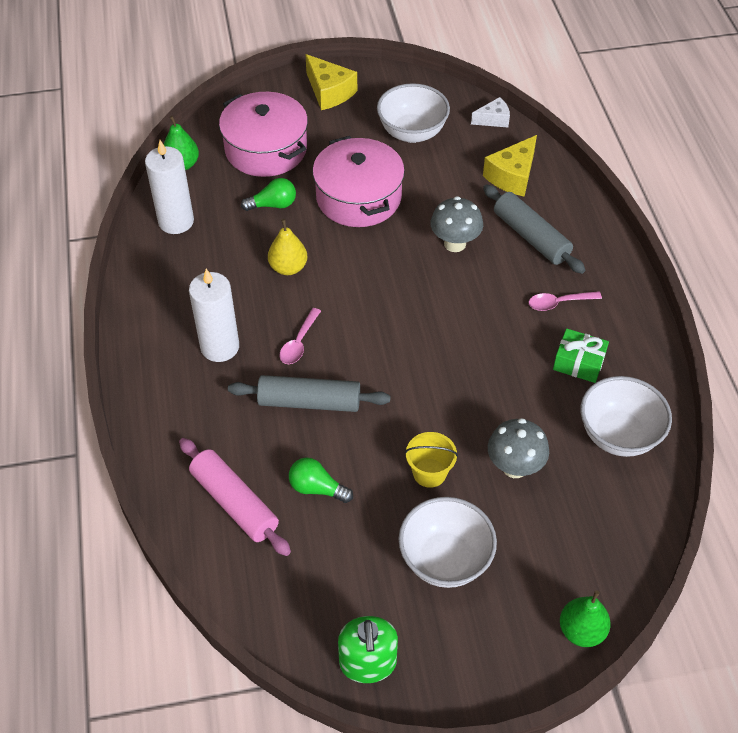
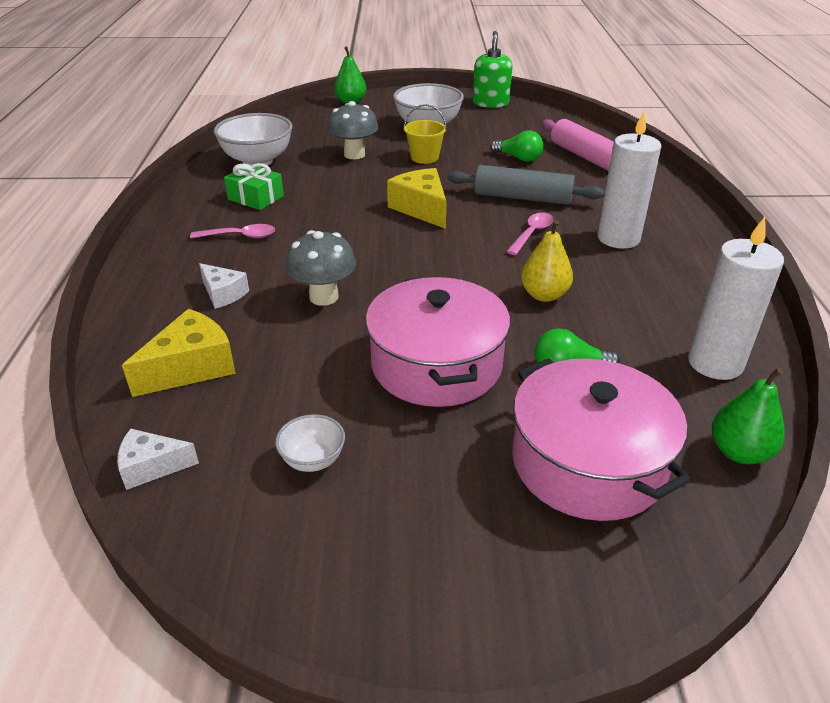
camera: 170 degrees left, 15 degrees down
(329, 92) = (454, 583): yellow cheese -> yellow cheese (421, 208)
(412, 133) = (313, 460): white bowl -> white bowl, size x0.51
(531, 237) = (223, 294): grey rolling pin -> white cheese

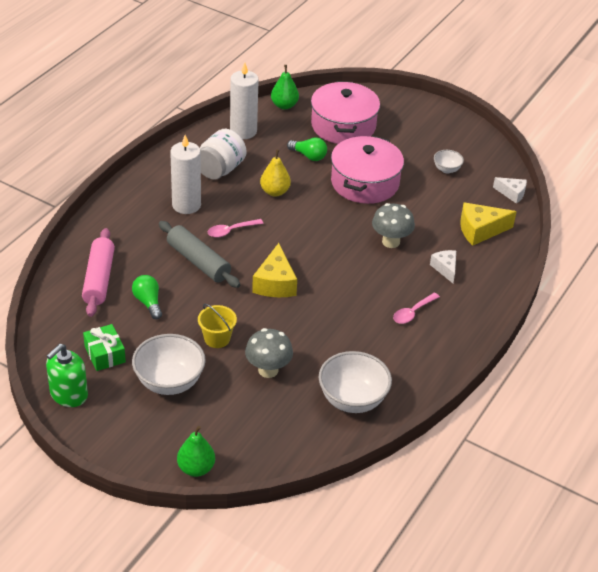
camera: 150 degrees left, 5 degrees up
(240, 236) = (413, 312): pink spoon -> pink spoon turned 75 degrees counterclockwise
(255, 198) = (381, 349): green gift -> green gift (105, 354)
(650, 292) = (220, 169): none -> white jar

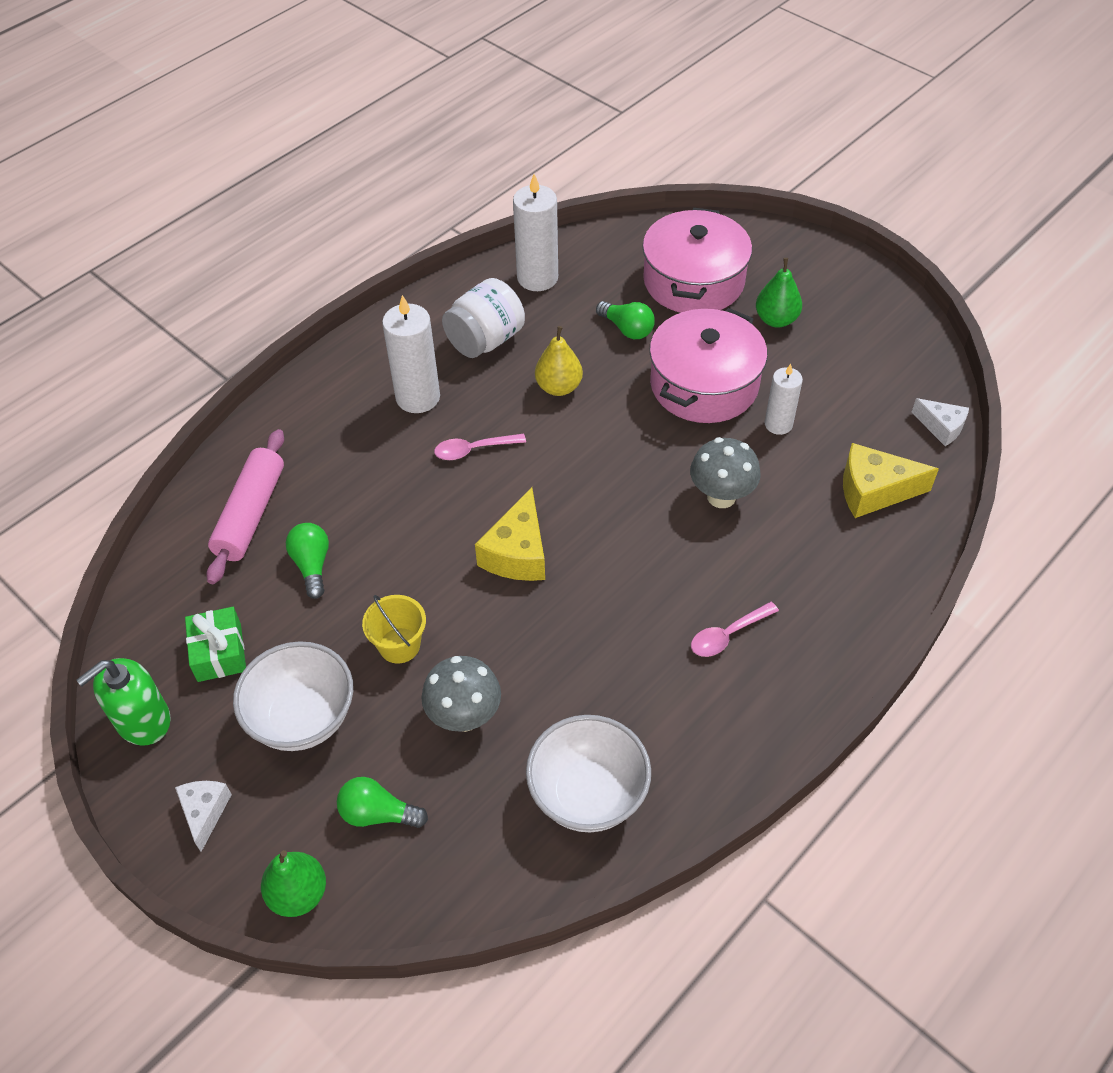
camera: 15 degrees right, 10 degrees up
(198, 261) = (409, 500): grey rolling pin -> none
(231, 424) = (378, 814): none -> green light bulb
(284, 105) = (611, 239): green pear -> green pear (776, 320)
(415, 200) = (778, 424): none -> white candle
(445, 268) = (800, 557): white cheese -> white cheese (205, 812)
(446, 169) = (842, 373): white bowl -> none

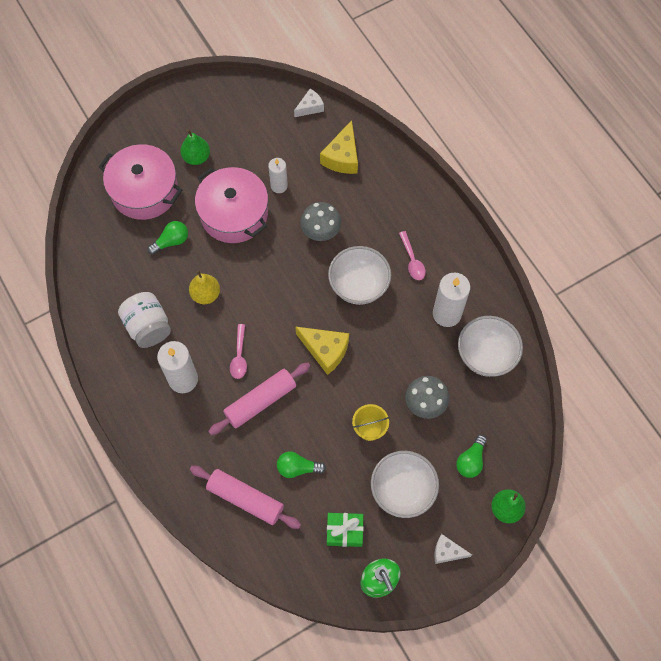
camera: 75 degrees left, 15 degrees up
(408, 493) = (260, 401): none -> pink rolling pin
(537, 278) = (103, 281): white candle -> white candle (447, 314)
(648, 570) = (359, 286): none -> white bowl

